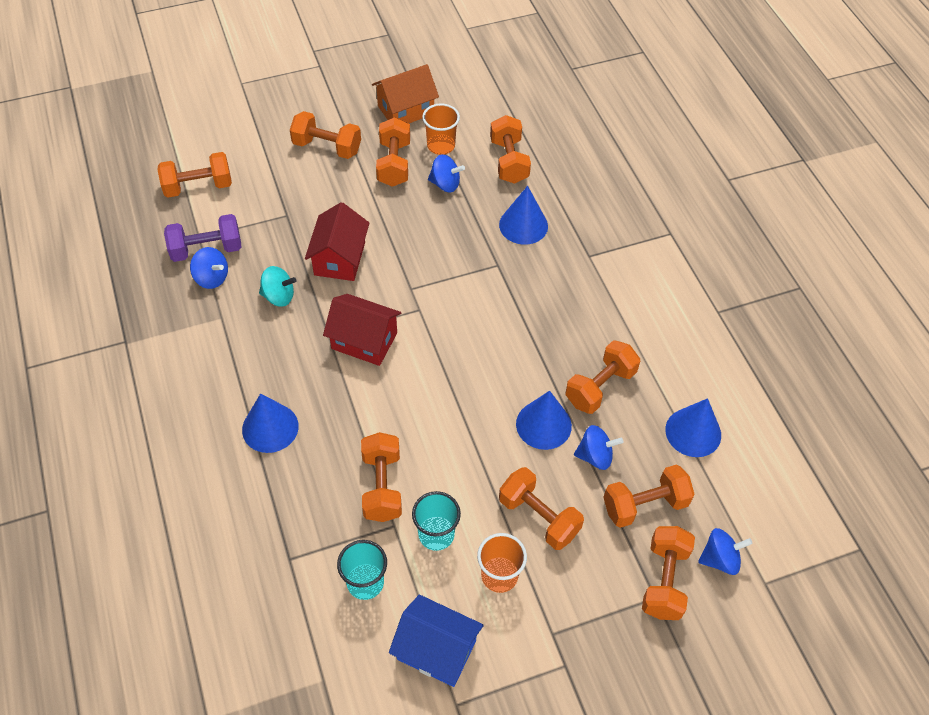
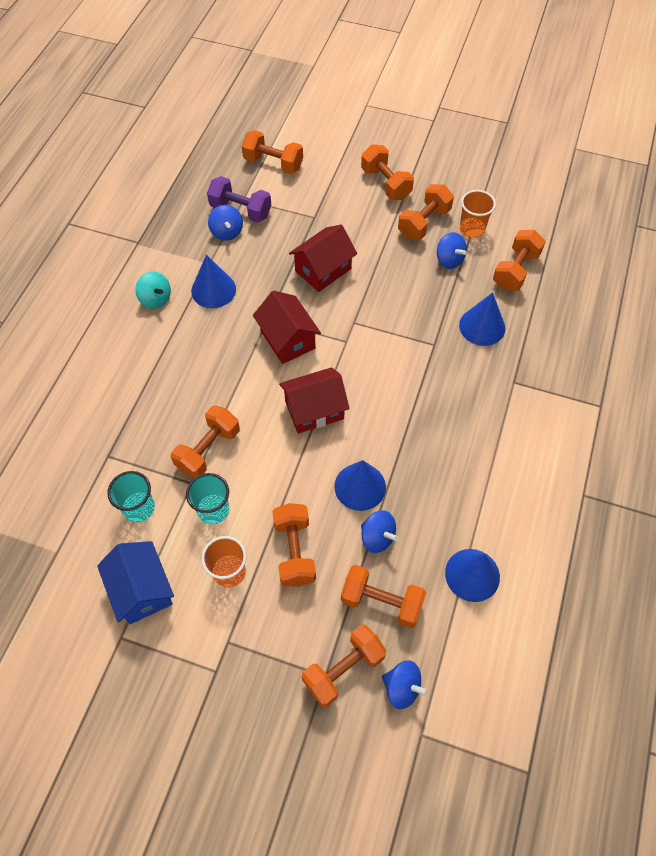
camera: 40 degrees right, 5 degrees up
(270, 427) = (173, 359): blue cone -> blue cone (213, 290)
(279, 296) = (258, 272): turquoise spinning top -> turquoise spinning top (155, 299)
(406, 110) = (469, 187): orange house -> none
(445, 387) = (314, 410): none -> red house
(600, 387) = (429, 488): orange dumbbell -> none

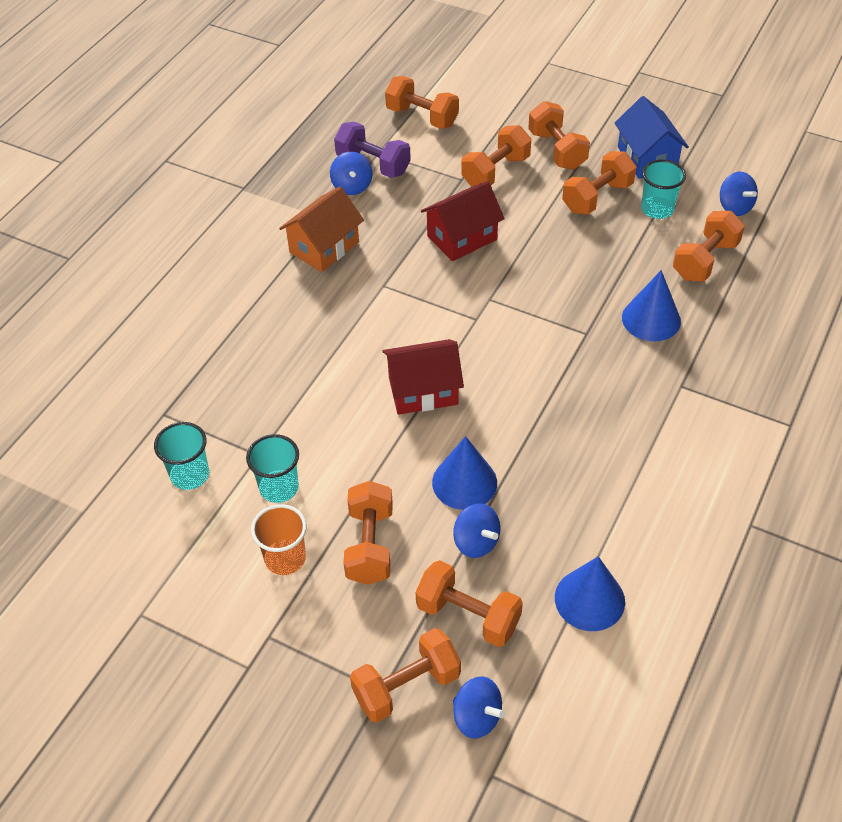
camera: 10 degrees right, 10 degrees down
(142, 590) = (176, 565): blue house -> blue house (647, 158)
(155, 299) = (253, 250): turquoise spinning top -> none
(208, 450) = (285, 421): orange dumbbell -> orange dumbbell (495, 171)
(213, 290) = (324, 247): blue cone -> orange house
(287, 339) = (404, 310): red house -> none
(449, 260) = (622, 241): blue spinning top -> blue spinning top (734, 207)
(472, 229) = (657, 209): orange cup -> turquoise cup

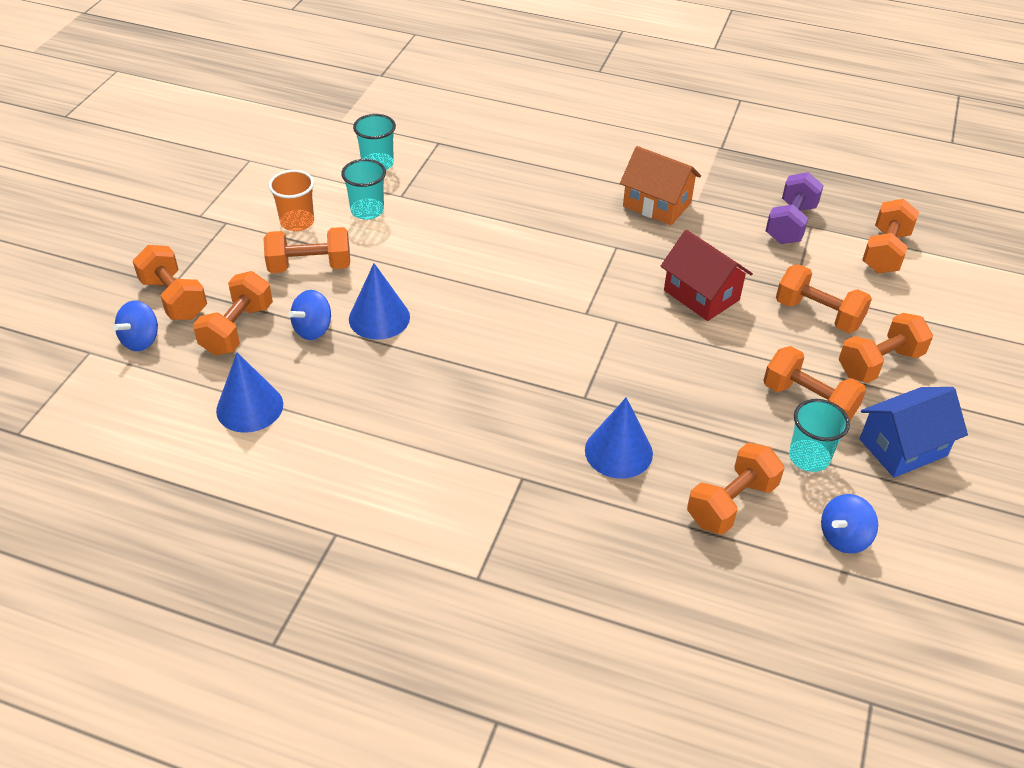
camera: 80 degrees right, 5 degrees down
(352, 186) = (750, 213): blue spinning top -> none
(423, 391) = (485, 283): red house -> none
(705, 260) = (731, 503): orange dumbbell -> orange dumbbell turned 75 degrees counterclockwise

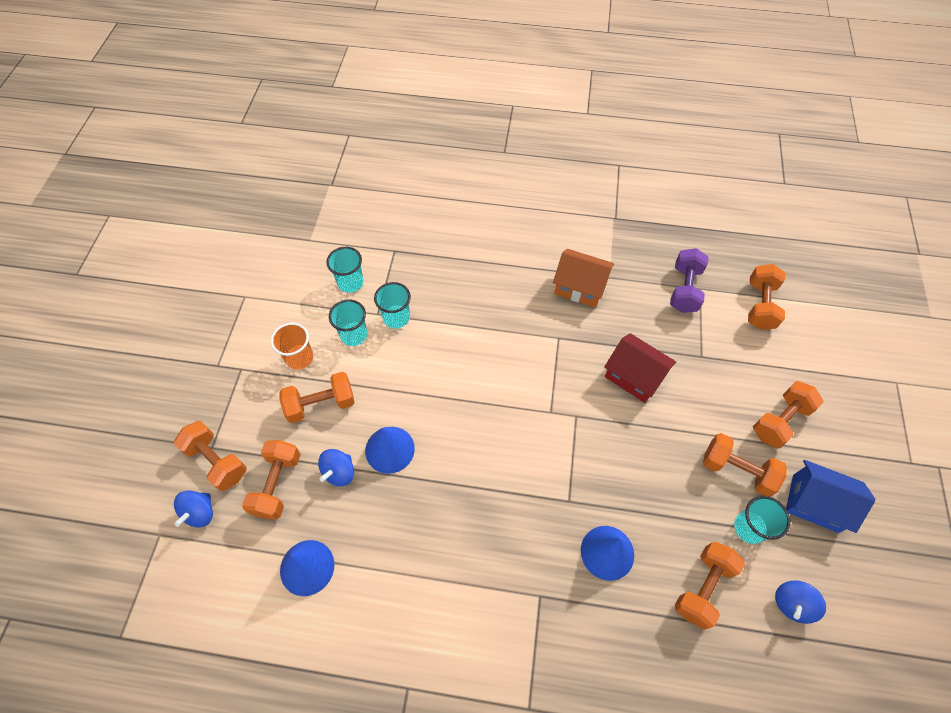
camera: 10 degrees left, 15 degrees up
(423, 202) = (396, 318): none -> turquoise cup
(818, 314) = (724, 379): orange dumbbell -> none
(903, 447) = (815, 503): blue house -> blue house turned 60 degrees clockwise

